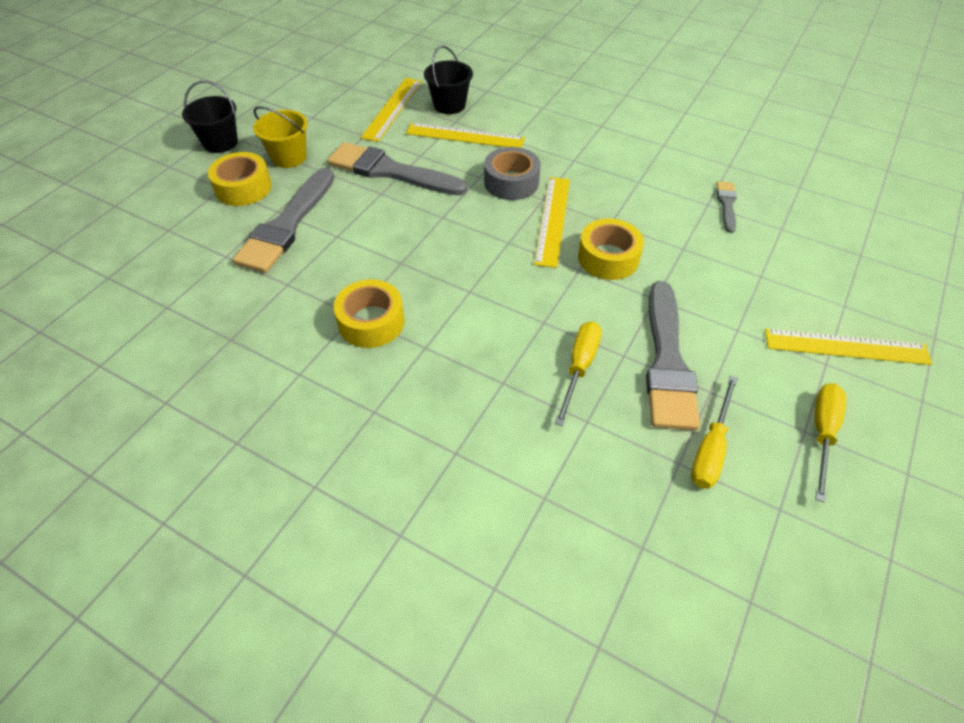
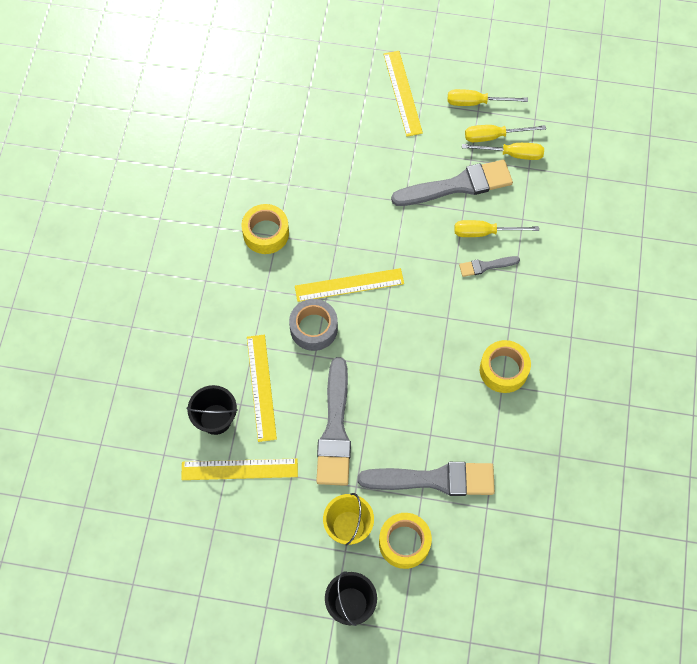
camera: 110 degrees left, 15 degrees up
(608, 258) = (376, 238): yellow tape -> yellow tape (266, 233)
(726, 204) = (284, 172): grey brush -> grey brush (486, 266)
(750, 436) = (494, 136): none -> yellow screwdriver

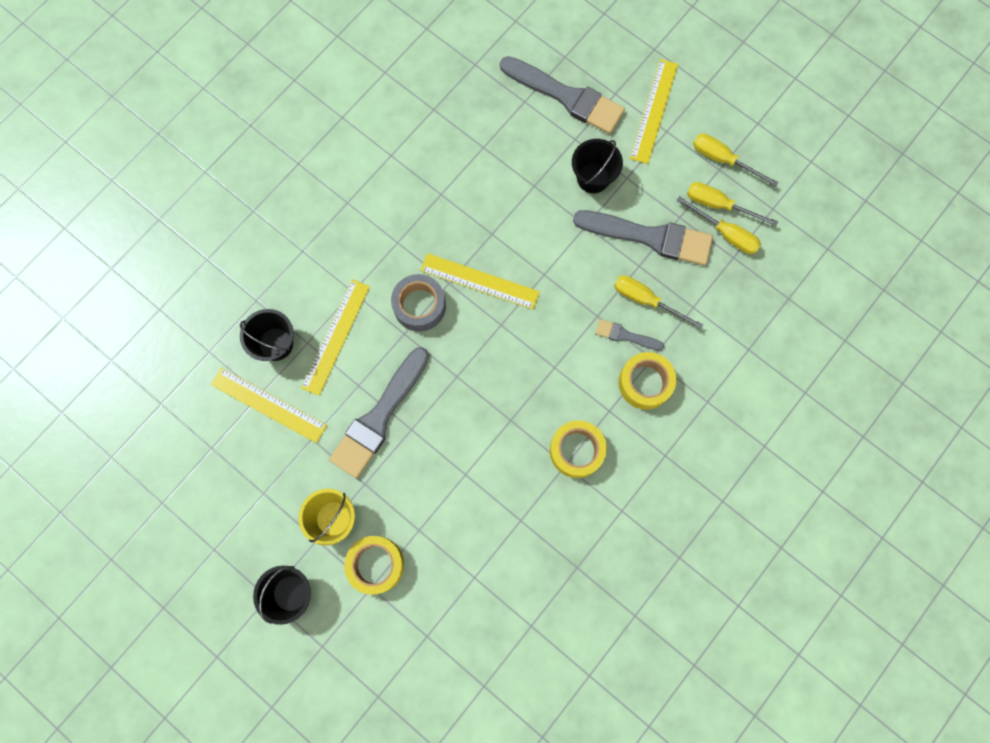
camera: 30 degrees right, 10 degrees up
(266, 233) = (432, 185): yellow tape -> yellow tape (645, 383)
(387, 164) = (593, 178): none -> black bucket
(434, 479) = (442, 520): grey brush -> grey brush (566, 97)

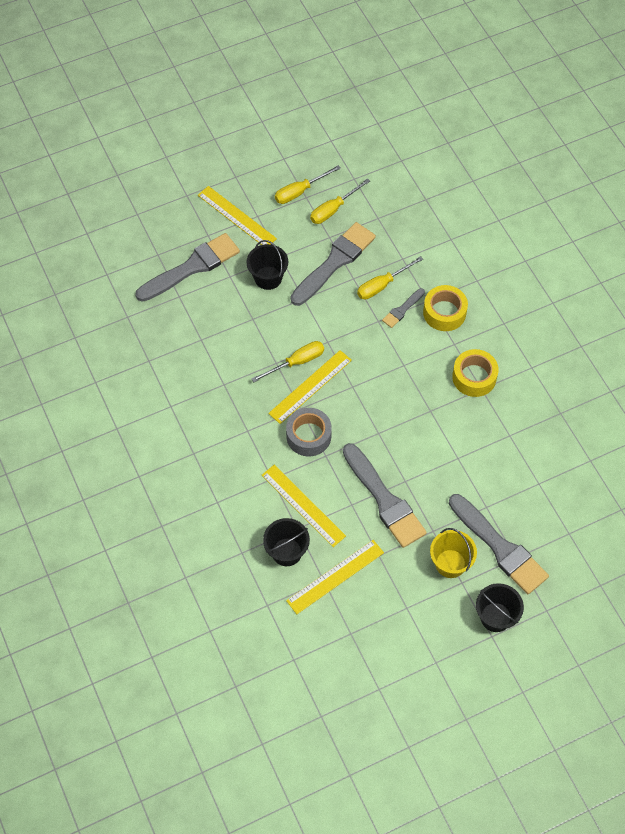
camera: 65 degrees left, 15 degrees down
(376, 565) = (500, 547): yellow tape -> grey brush
(725, 233) = (357, 215): yellow screwdriver -> yellow screwdriver (296, 362)

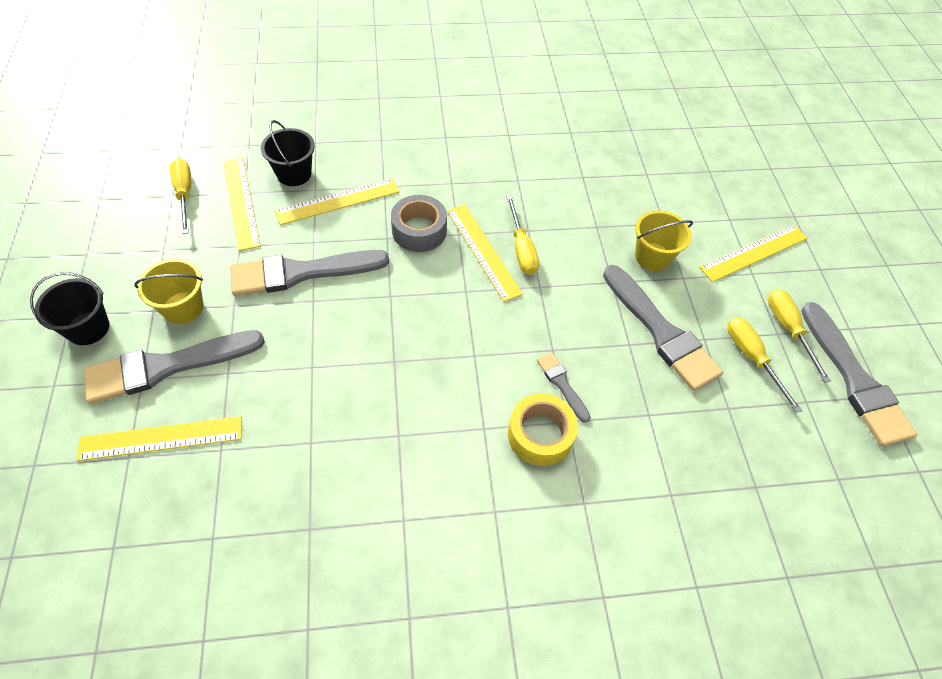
camera: 105 degrees right, 5 degrees down
(192, 267) = (685, 194): grey brush -> grey brush (854, 380)
(268, 278) = (652, 257): black bucket -> yellow bucket
(382, 285) = (609, 374): yellow screwdriver -> yellow screwdriver (185, 194)
(474, 377) = (420, 433): yellow tape -> none
(548, 521) = (161, 438): none -> yellow ruler

